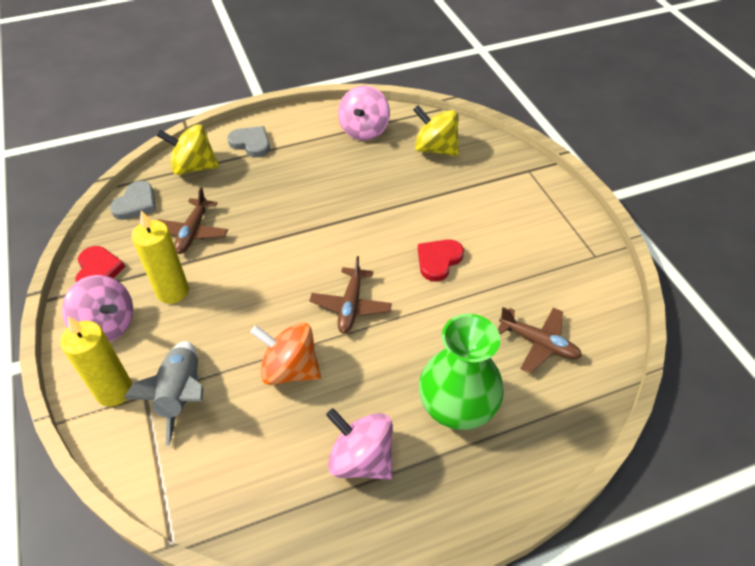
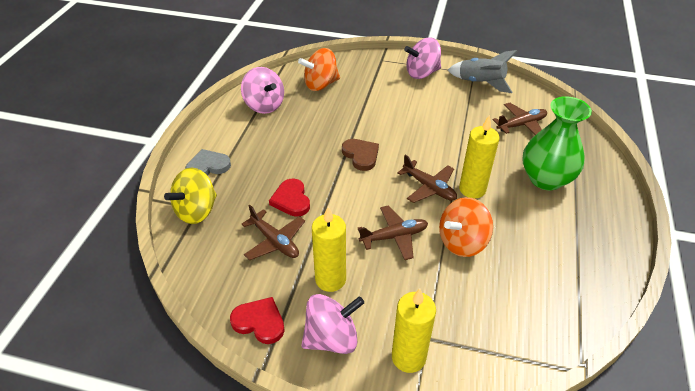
camera: 55 degrees left, 5 degrees down
(136, 203) = (200, 265): grey heart -> none
(181, 395) = (443, 314): grey rocket -> grey rocket (480, 83)
(258, 311) = (394, 236): none -> brown plane
(353, 231) = (361, 155): none -> brown heart
(361, 459) = (559, 239): pink spinning top -> pink spinning top (422, 73)
(379, 344) = (472, 189): none -> yellow candle
(435, 149) = (321, 84): yellow spinning top -> orange spinning top
(438, 260) = (423, 131): red heart -> red heart (291, 200)

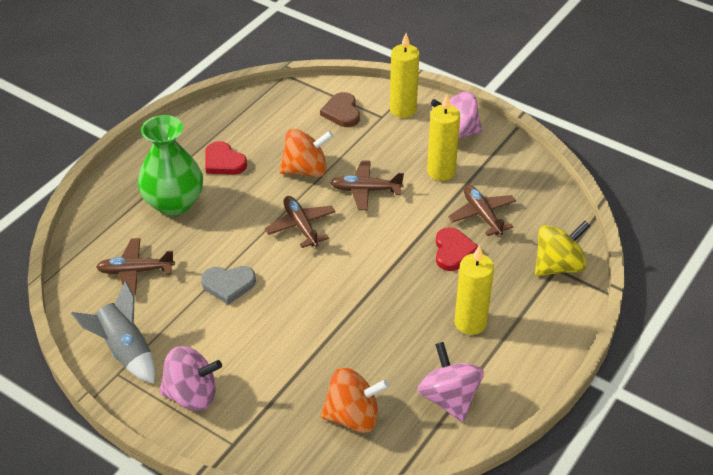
camera: 160 degrees left, 0 degrees up
(208, 166) = (541, 318): grey heart -> grey heart (228, 285)
(259, 322) = (511, 157): red heart -> red heart (223, 162)
(361, 155) = (353, 283): brown heart -> brown heart (342, 112)
(472, 189) = (258, 213): yellow candle -> yellow candle (470, 323)

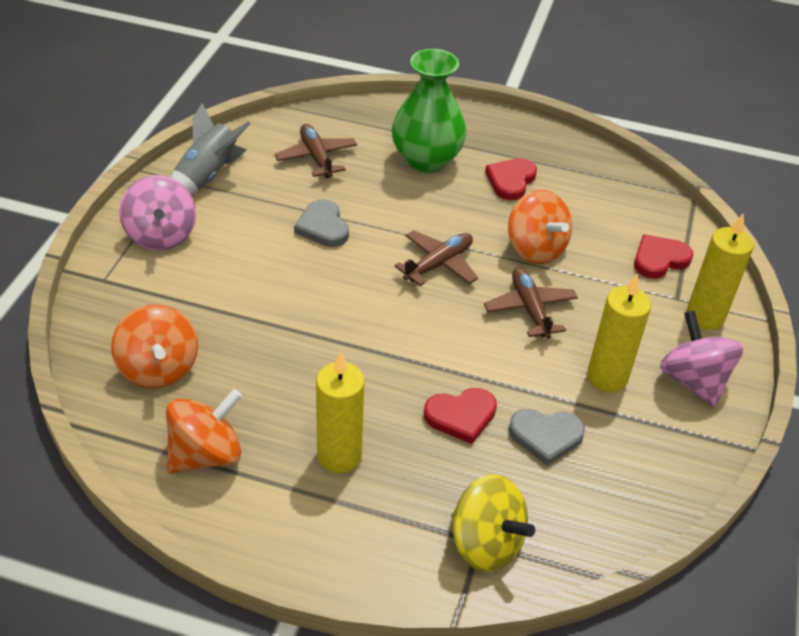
camera: 70 degrees right, 0 degrees up
(342, 112) = (659, 259): brown heart -> red heart
(449, 398) = (206, 454): pink spinning top -> orange spinning top
(482, 215) = (546, 436): brown plane -> grey heart

